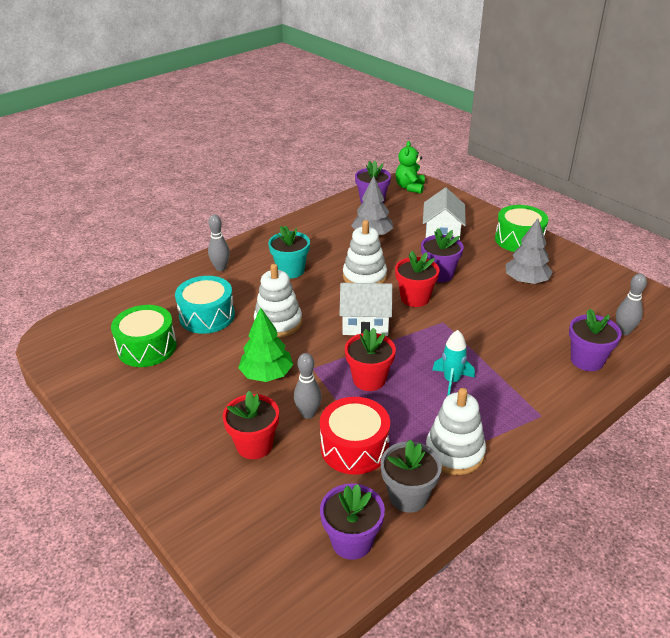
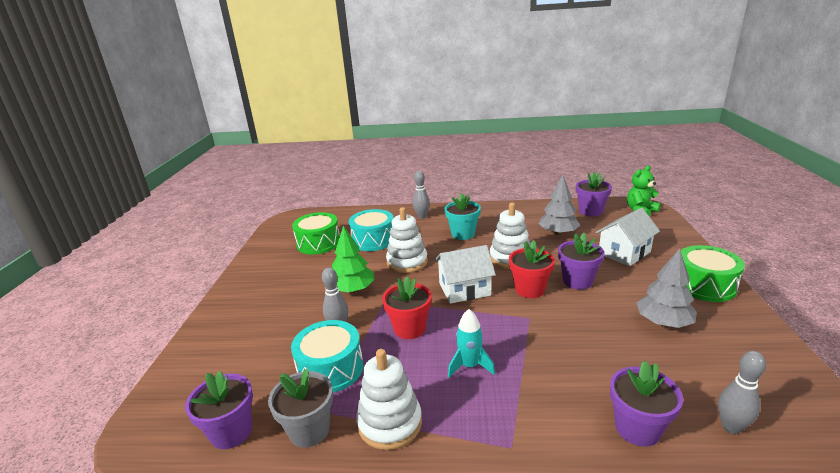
camera: 45 degrees right, 10 degrees down
(254, 445) = (282, 328): red flower pot -> none
(354, 447) = (330, 369): red drum -> turquoise drum
(365, 323) = (464, 289): white house -> white house turned 60 degrees counterclockwise

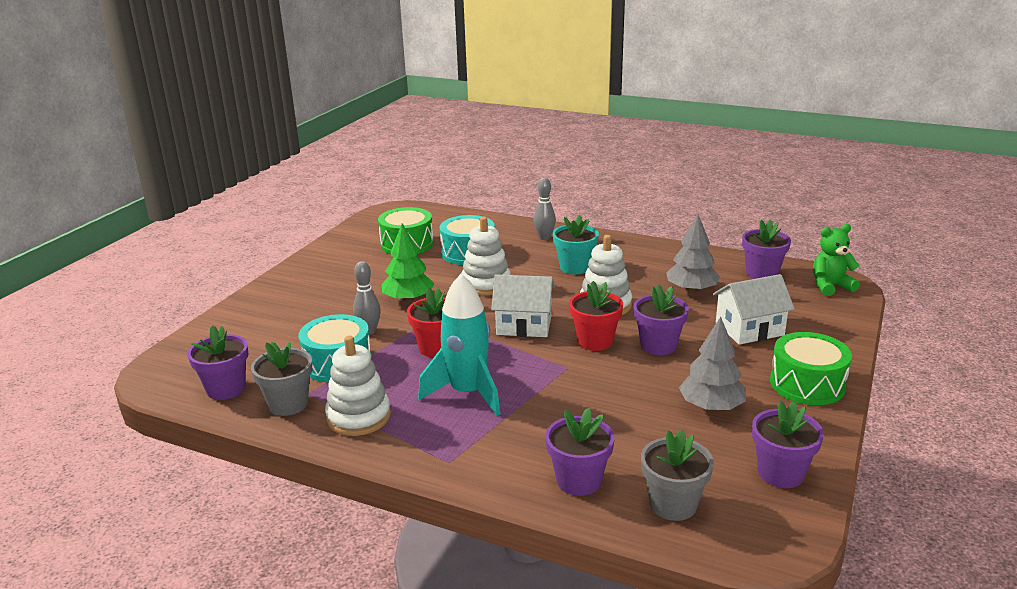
camera: 20 degrees right, 0 degrees up
(470, 366) = (467, 393): turquoise rocket -> turquoise rocket, size x1.74
(731, 427) = (673, 504): grey bowling pin -> grey flower pot
(770, 367) = (780, 473): none -> purple flower pot

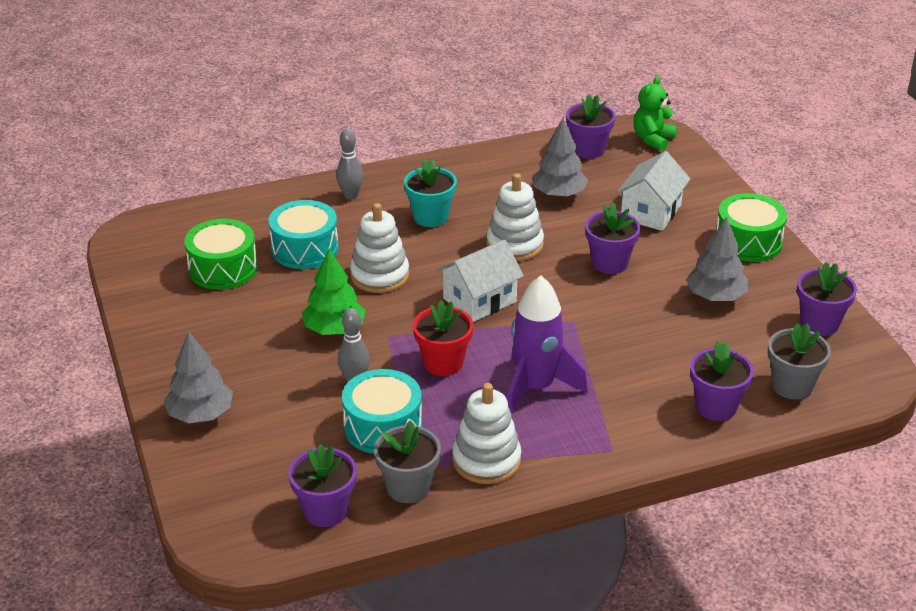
camera: 45 degrees left, 10 degrees up
(264, 306) = (201, 414): none -> grey tree
(467, 393) = (535, 388): turquoise rocket -> purple rocket
(595, 341) = (558, 285): red flower pot -> none

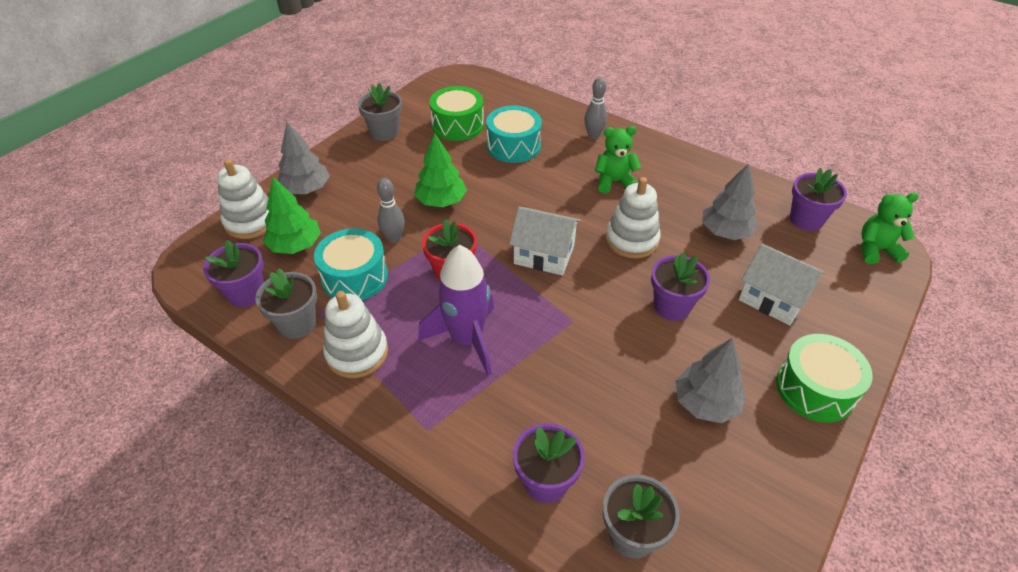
camera: 55 degrees right, 10 degrees up
(168, 322) = (384, 132): none -> grey flower pot
(289, 452) = (296, 245): none -> green tree
(379, 275) = (520, 192): white stacking toy -> white stacking toy (251, 221)
(430, 217) = (614, 182): turquoise flower pot -> green teddy bear
(651, 212) = (773, 298): white house -> white house turned 45 degrees clockwise
(819, 323) = (755, 513): purple flower pot -> none

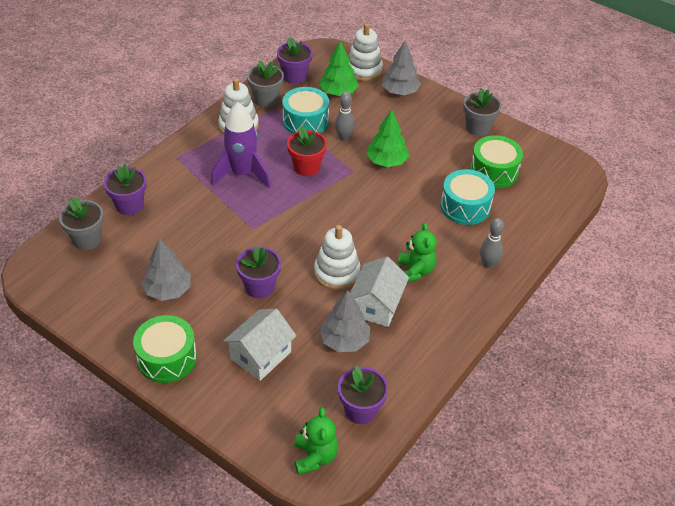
camera: 90 degrees right, 0 degrees up
(544, 254) = (322, 217): white house -> white house (376, 305)

